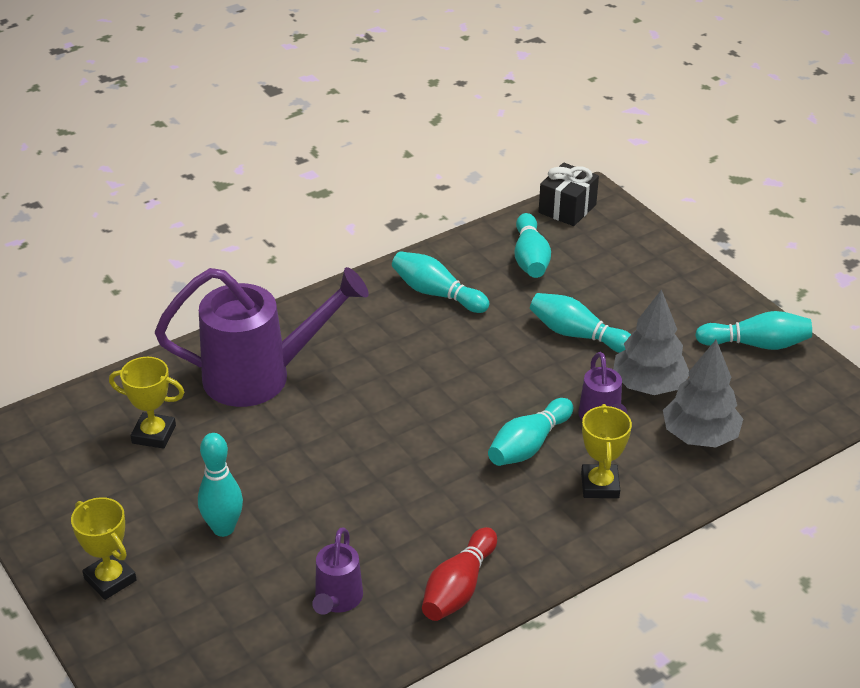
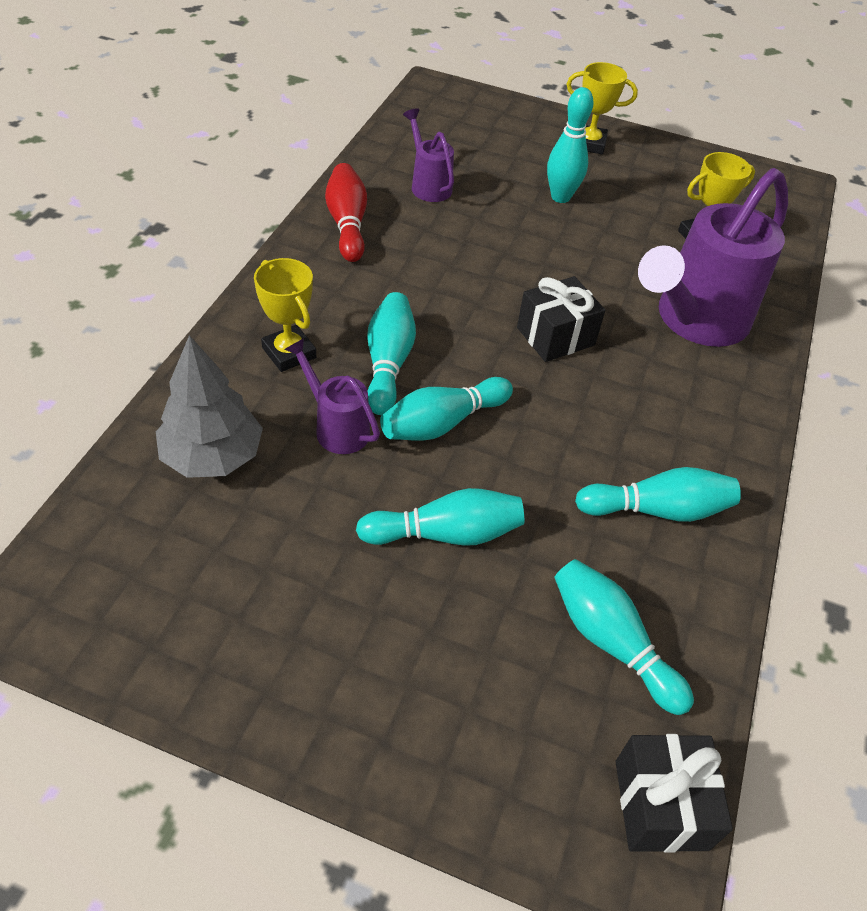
camera: 140 degrees right, 10 degrees up
(381, 411) = (555, 336): none -> black gift
(648, 385) = (310, 498): grey tree -> none
(756, 344) = (199, 647): turquoise bowling pin -> turquoise bowling pin (442, 423)

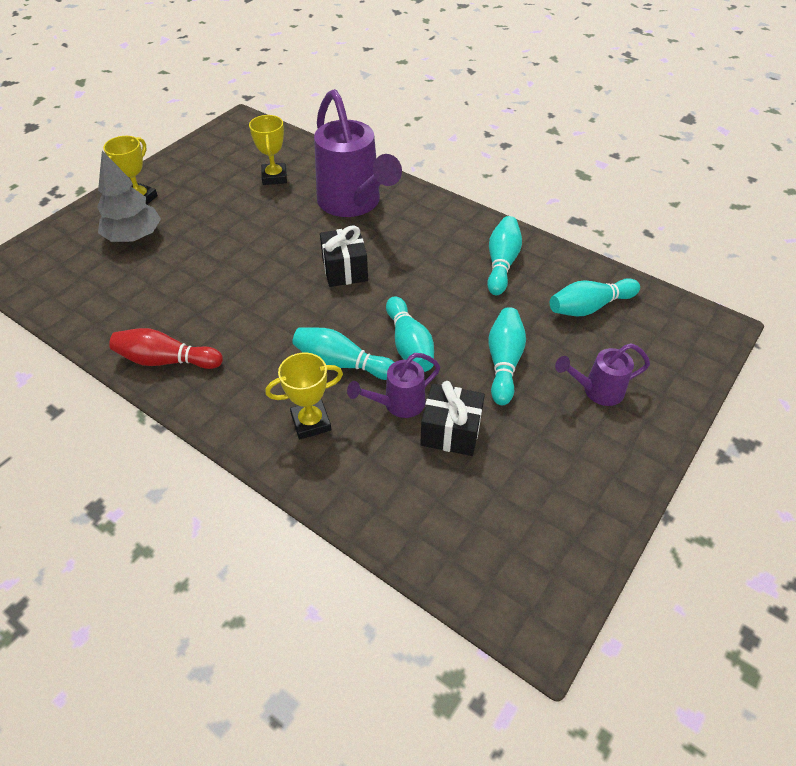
camera: 70 degrees left, 0 degrees up
(212, 456) = (409, 485): grey tree -> grey tree (134, 237)
(428, 185) = (141, 300): purple watering can -> purple watering can (597, 391)
(560, 197) = (197, 230): turquoise bowling pin -> none
(661, 804) = (683, 314): black gift -> black gift (451, 431)

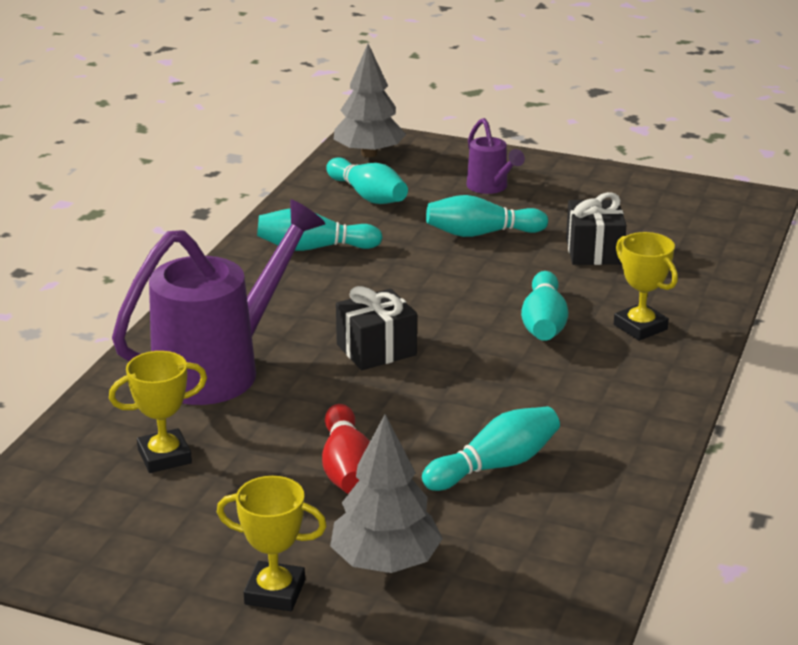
camera: 105 degrees left, 20 degrees down
(166, 360) = (622, 447): red bowling pin -> red bowling pin (347, 468)
(398, 404) = (579, 282): purple watering can -> none
(409, 345) = (488, 287): turquoise bowling pin -> turquoise bowling pin (495, 465)
(678, 323) = (369, 154): none -> grey tree

